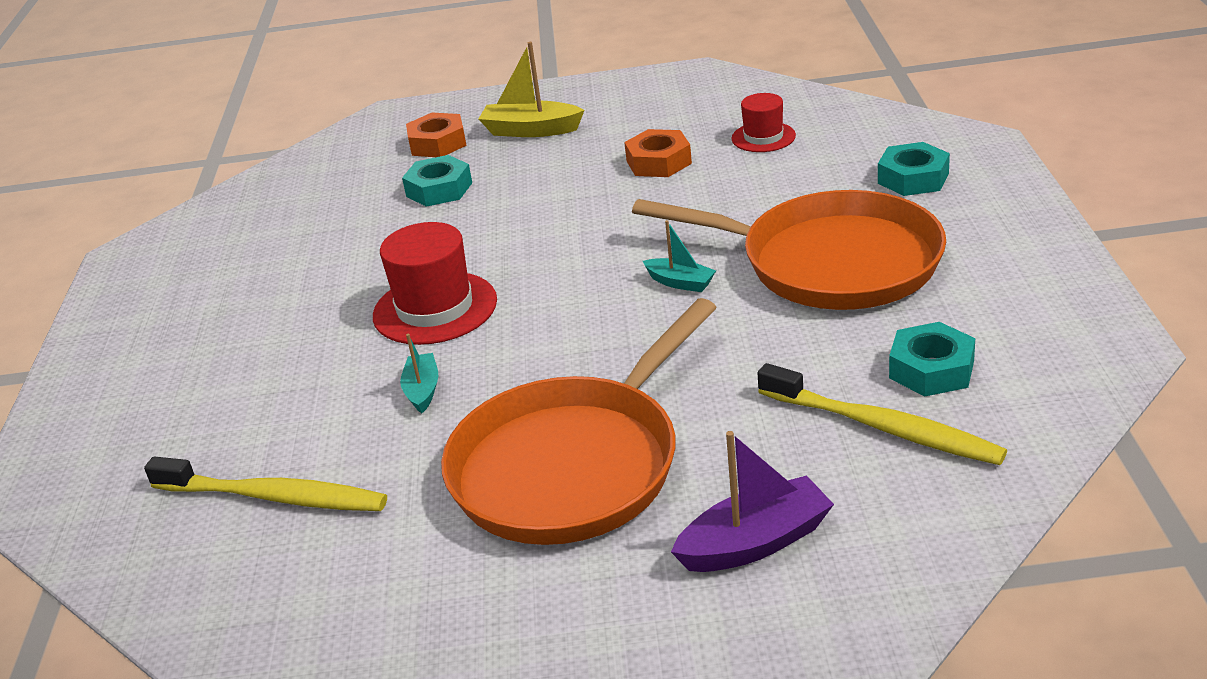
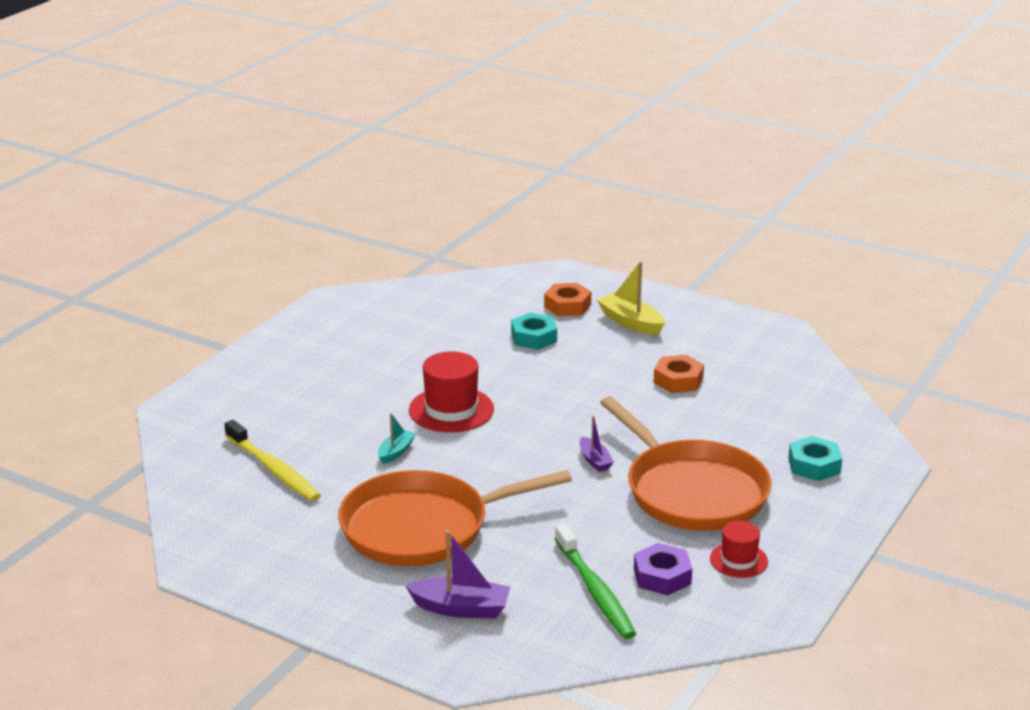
camera: 30 degrees right, 5 degrees down
(680, 282) = (594, 460): turquoise boat -> purple boat
(763, 137) = (762, 394): red hat -> red hat (738, 560)
(882, 427) = (595, 590): yellow toothbrush -> green toothbrush
(931, 369) = (662, 576): turquoise nut -> purple nut

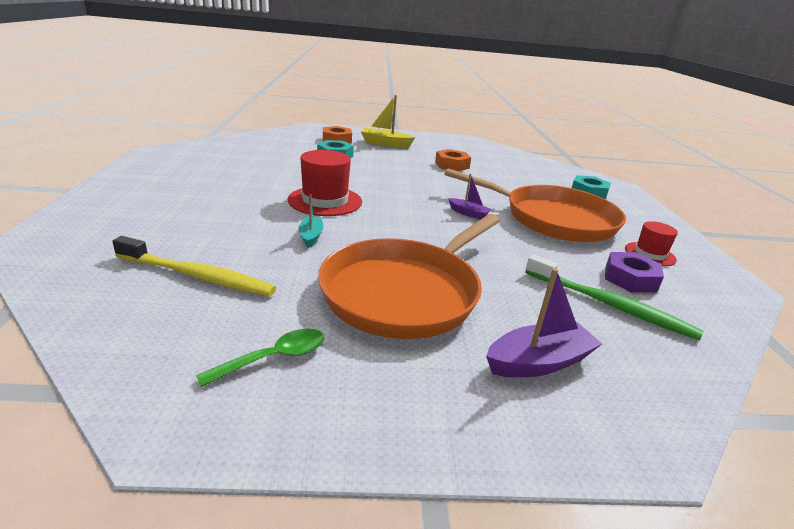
camera: 35 degrees left, 0 degrees up
(280, 547) = (274, 358): none -> green spoon

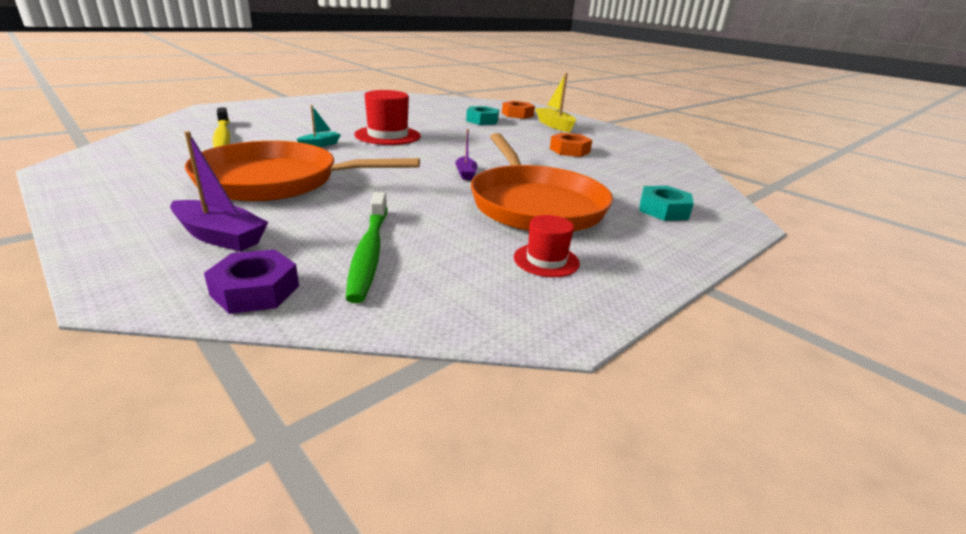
camera: 50 degrees right, 0 degrees up
(274, 358) = (147, 170): green spoon -> none
(630, 279) = (452, 256): purple nut -> purple nut (255, 290)

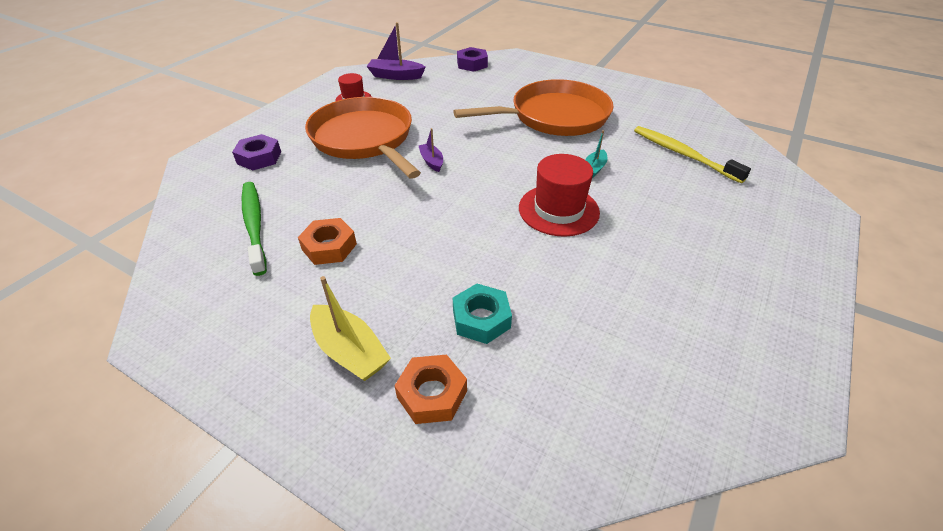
camera: 165 degrees right, 15 degrees up
(220, 236) = (520, 78): purple boat -> purple boat (395, 76)
(369, 251) = (445, 86): green toothbrush -> green toothbrush (254, 225)
(663, 210) = (259, 158): turquoise nut -> purple nut

